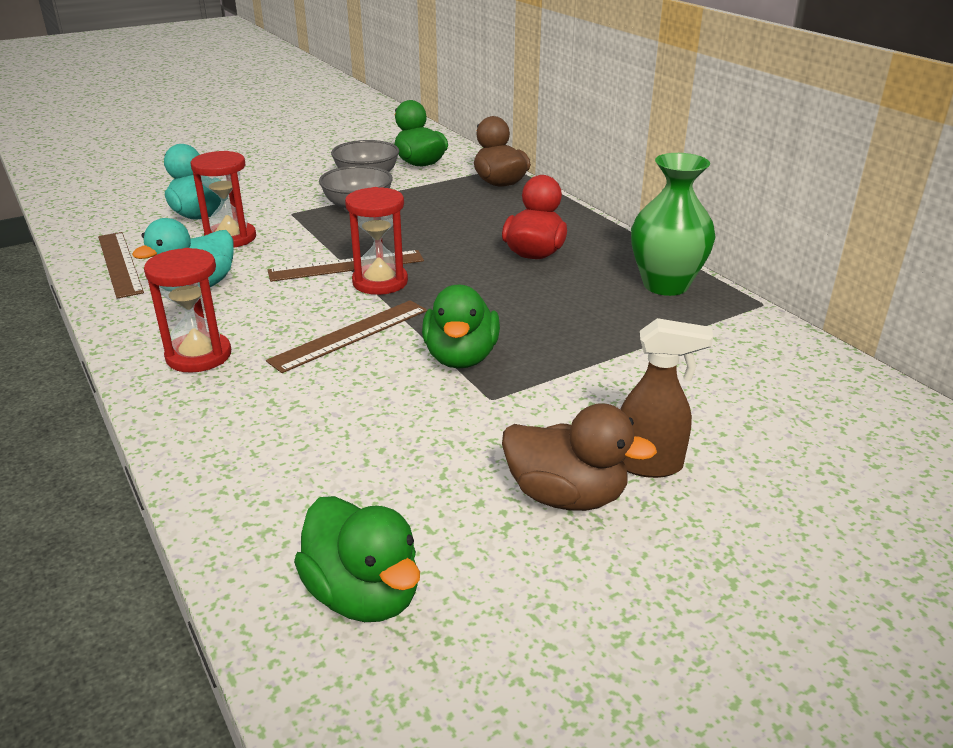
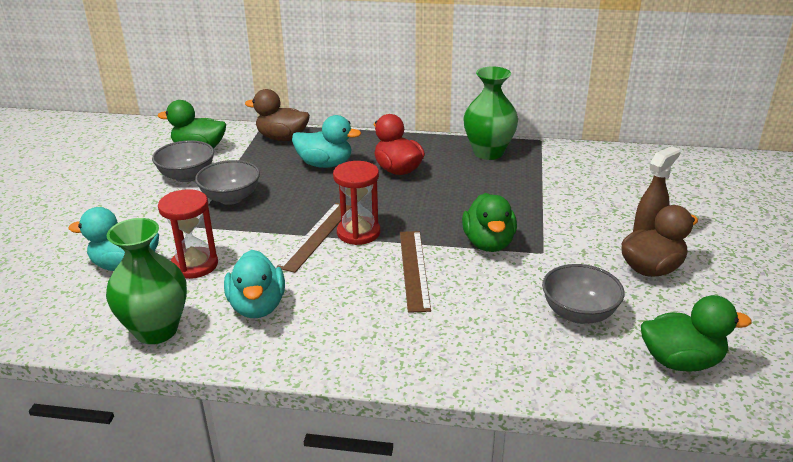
camera: 50 degrees left, 0 degrees up
(119, 263) = (156, 330): brown ruler -> green vase
(198, 355) = (365, 337): red hourglass -> none
(386, 471) = (579, 313): none -> grey bowl
(461, 357) = (488, 243): green duck -> green duck turned 45 degrees clockwise
(484, 218) = (325, 164): none -> turquoise duck

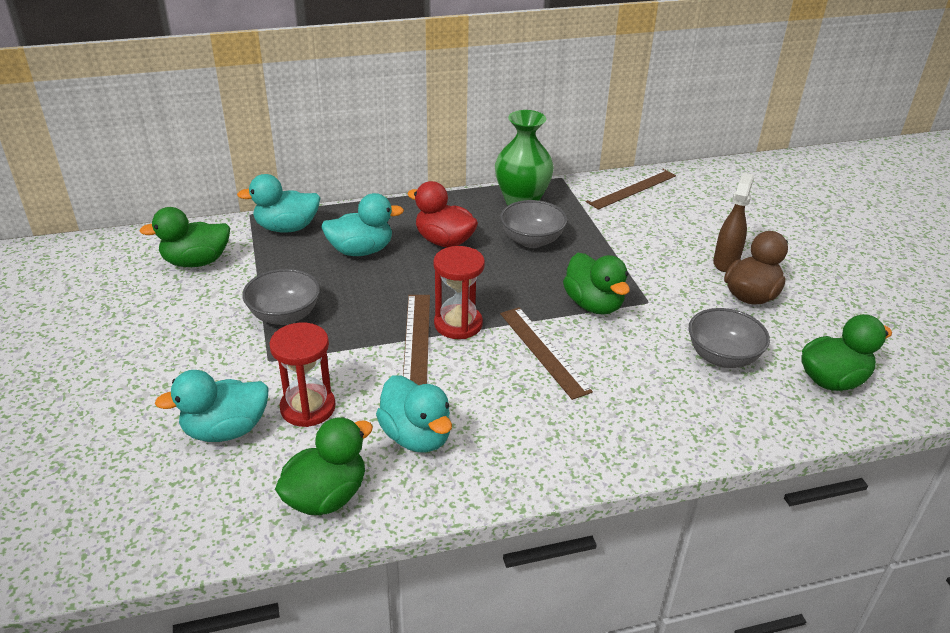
camera: 25 degrees left, 5 degrees up
(156, 330) = (326, 496): green vase -> green duck
(187, 176) = (209, 300): grey bowl -> grey bowl (532, 240)
(282, 138) = (287, 228): brown duck -> turquoise duck
(601, 159) = (631, 189): none -> brown ruler

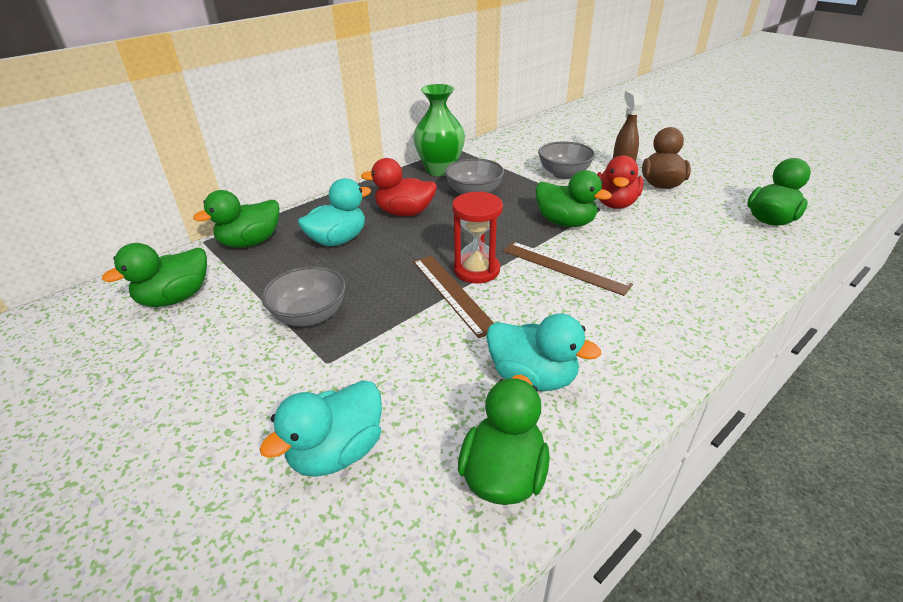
camera: 25 degrees left, 0 degrees up
(287, 228) = (250, 242): turquoise duck -> green duck
(308, 407) = (406, 392): red hourglass -> none
(631, 189) = (510, 142): brown ruler -> none
(670, 301) = (615, 204): none -> red duck
(722, 357) = (689, 228): grey bowl -> grey bowl (564, 174)

